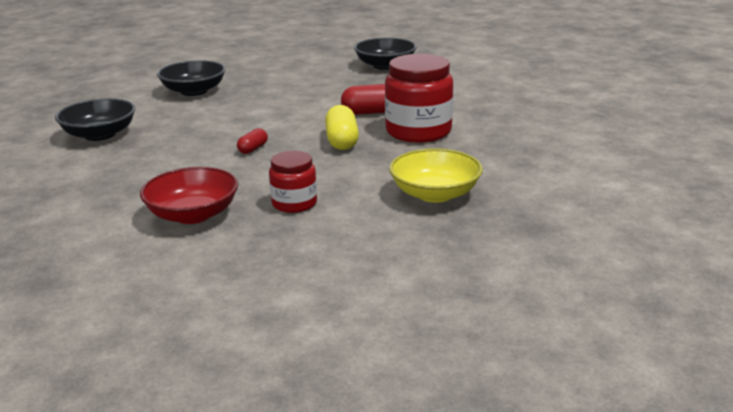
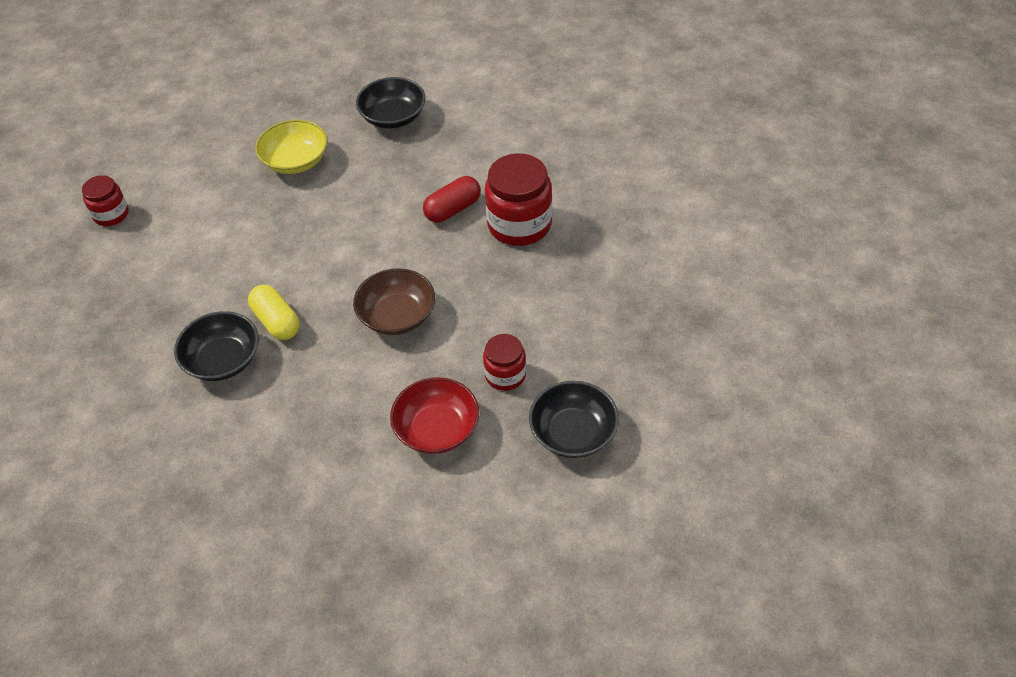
camera: 30 degrees left, 25 degrees up
(138, 63) = (111, 214): none -> red jar
(194, 91) = (238, 244): black bowl -> black bowl (573, 433)
(253, 149) = (397, 315): red capsule -> brown bowl
(342, 141) = (465, 268): yellow capsule -> yellow capsule (276, 322)
(435, 194) = (603, 310): yellow bowl -> yellow bowl (296, 161)

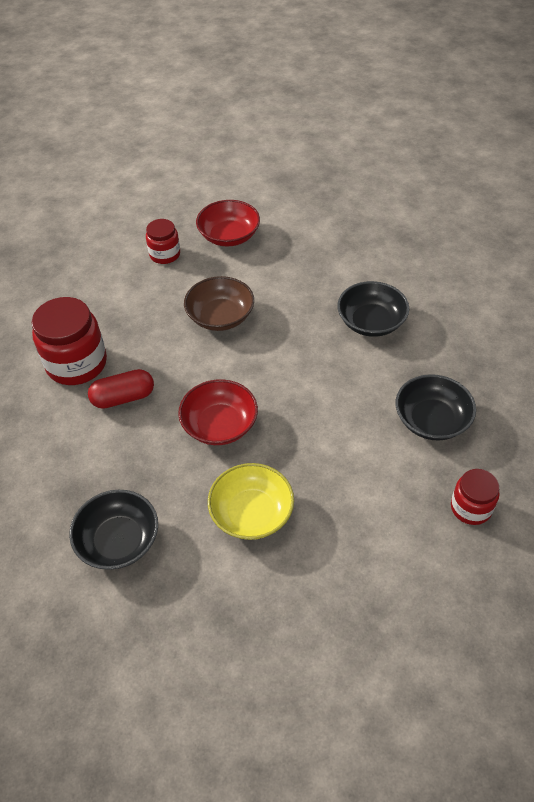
camera: 160 degrees left, 0 degrees up
(276, 322) = (320, 340): yellow capsule -> none
(350, 213) = (220, 425): none -> red bowl
(573, 433) = (144, 212): black bowl -> black bowl (431, 420)

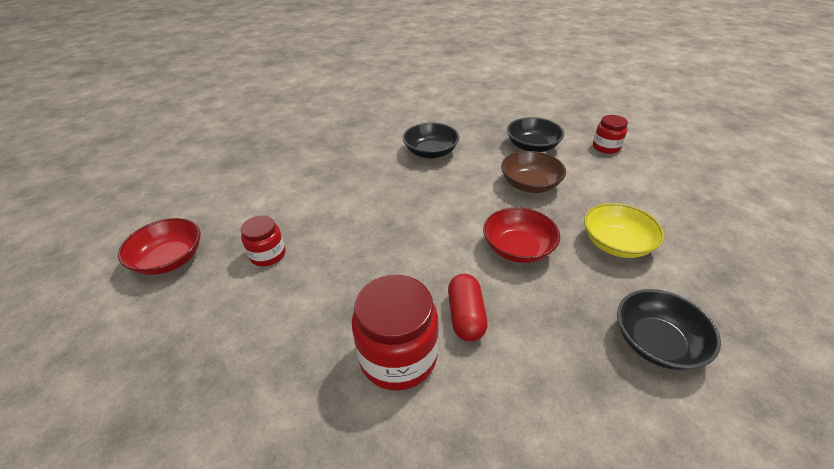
camera: 75 degrees left, 10 degrees down
(220, 316) = (383, 228): brown bowl -> brown bowl (530, 184)
(229, 236) = (277, 206): red bowl -> red bowl (170, 259)

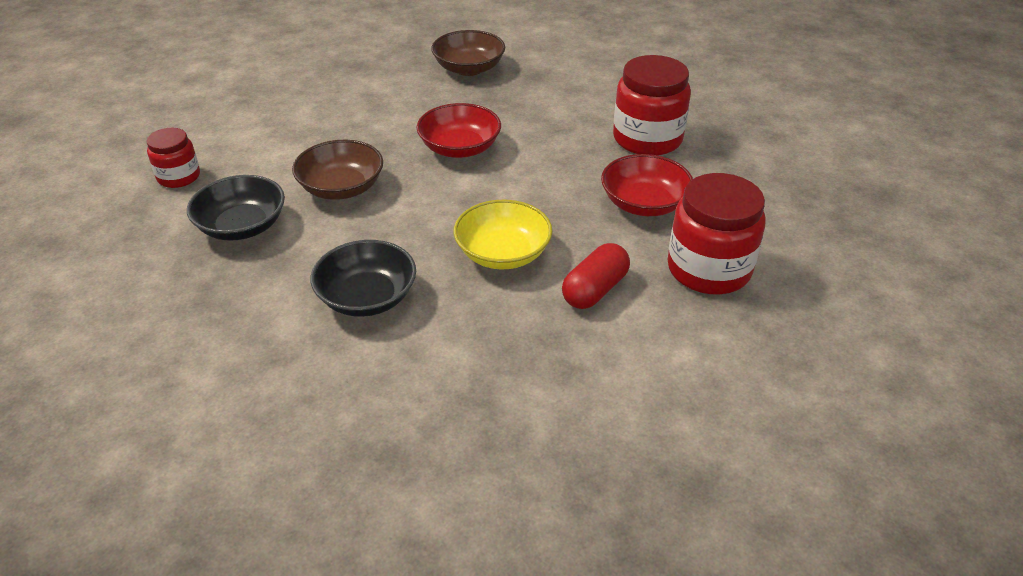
camera: 140 degrees left, 0 degrees up
(170, 259) = (834, 327): red bowl -> red bowl (644, 204)
(268, 255) = (708, 269): red jar -> red jar, size x1.74
(465, 316) = (570, 134): red capsule -> red capsule (595, 290)
(616, 244) = (379, 111): yellow bowl -> yellow bowl (503, 253)
(656, 342) = (469, 68): black bowl -> brown bowl

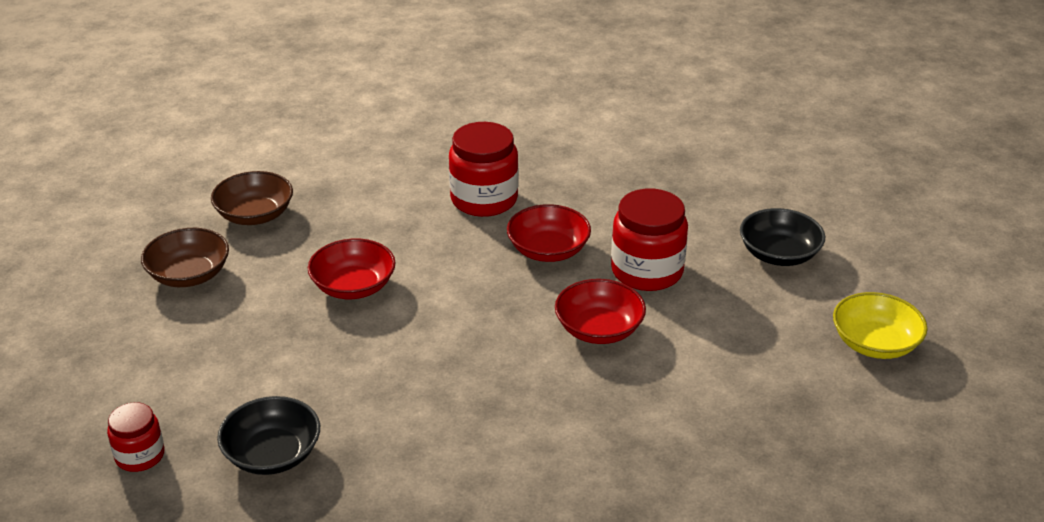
camera: 45 degrees left, 5 degrees down
(341, 188) = (306, 374): brown bowl -> brown bowl (189, 275)
(367, 297) = (458, 436): black bowl -> black bowl (779, 254)
(503, 253) = (505, 344): yellow bowl -> yellow bowl (875, 343)
(595, 290) = (599, 329): red capsule -> red bowl

